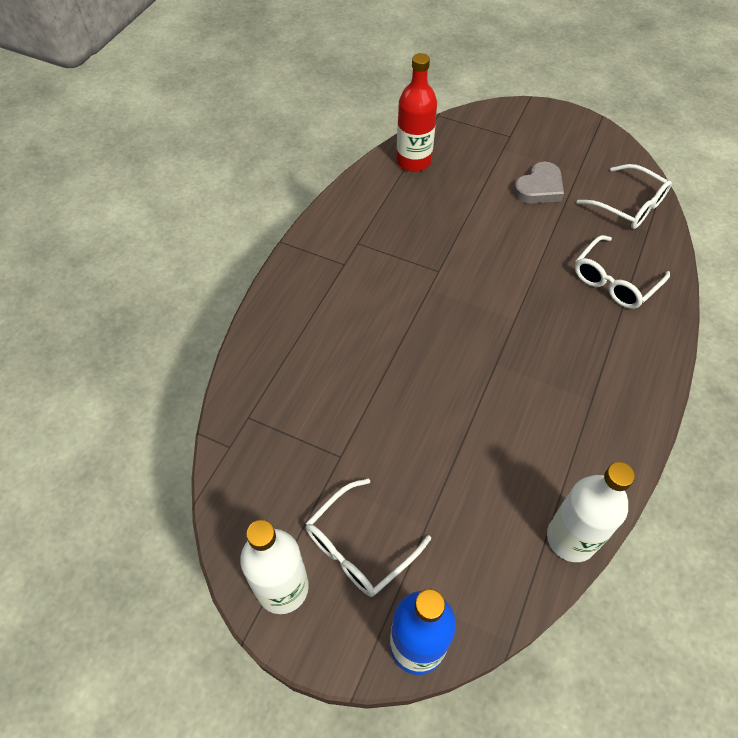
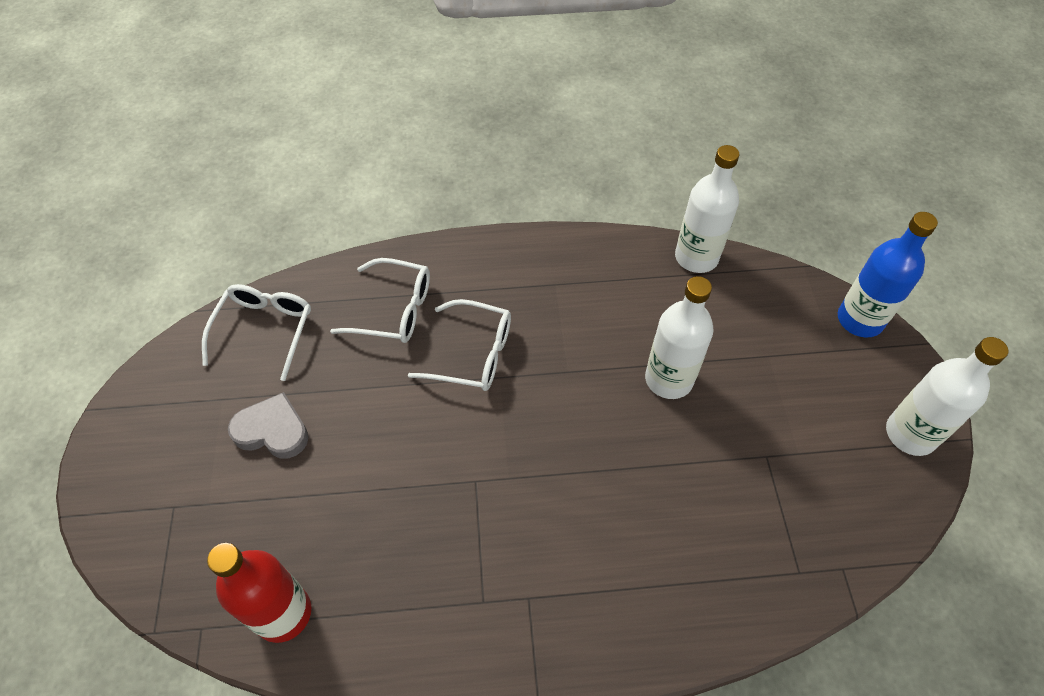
camera: 120 degrees left, 0 degrees up
(359, 547) = (829, 395): white glasses -> white glasses (473, 354)
(448, 429) = (669, 379): none -> white bottle

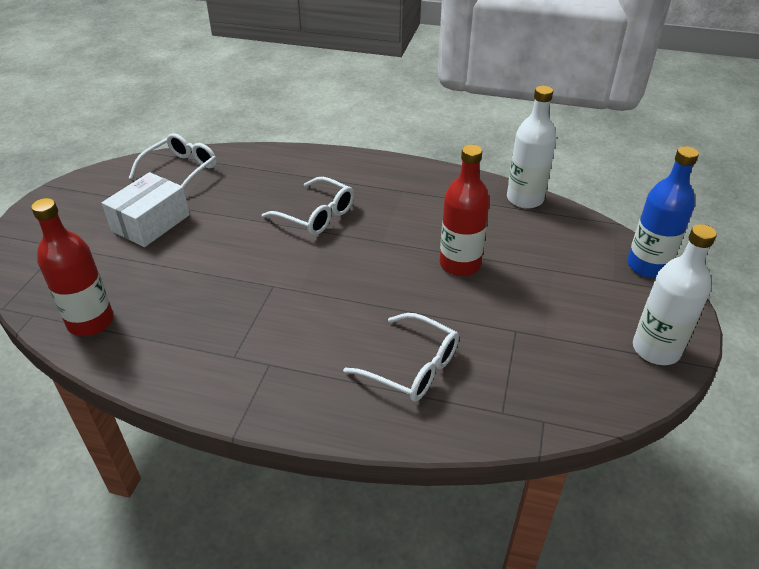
camera: 20 degrees right, 15 degrees down
(272, 430) = (151, 223): grey heart -> white box
(394, 310) = (275, 179): white glasses -> white glasses (412, 367)
(669, 379) = (460, 264): white bottle -> red bottle

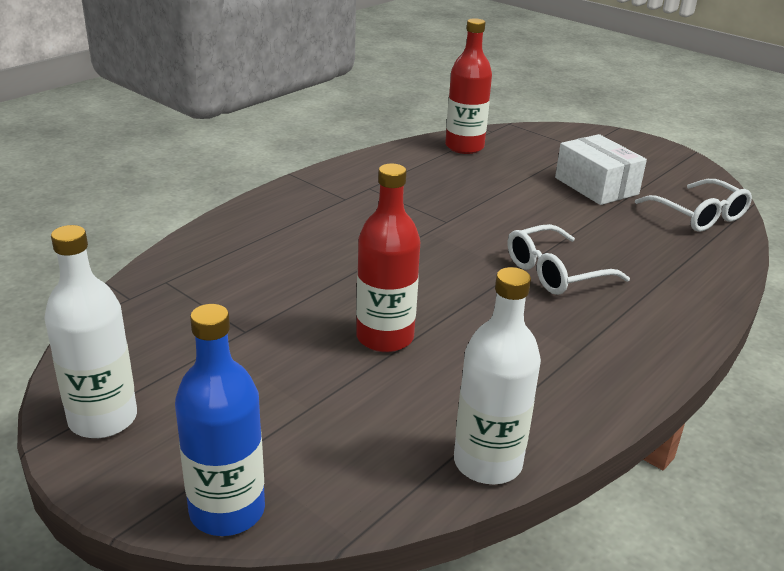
camera: 115 degrees right, 10 degrees down
(412, 367) = (267, 256): white glasses -> none

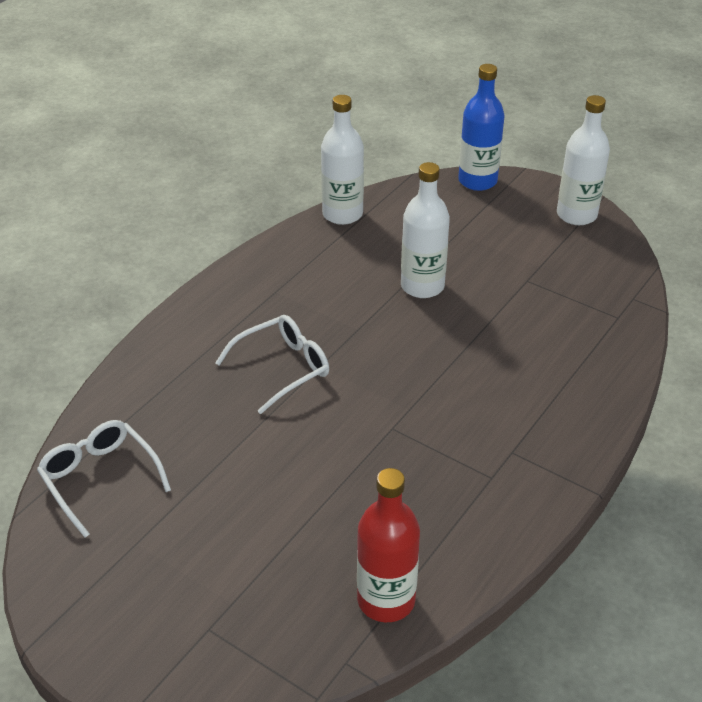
camera: 175 degrees right, 10 degrees up
(385, 337) = (422, 286): red bottle -> white bottle
(596, 186) = (209, 524): white box -> none

